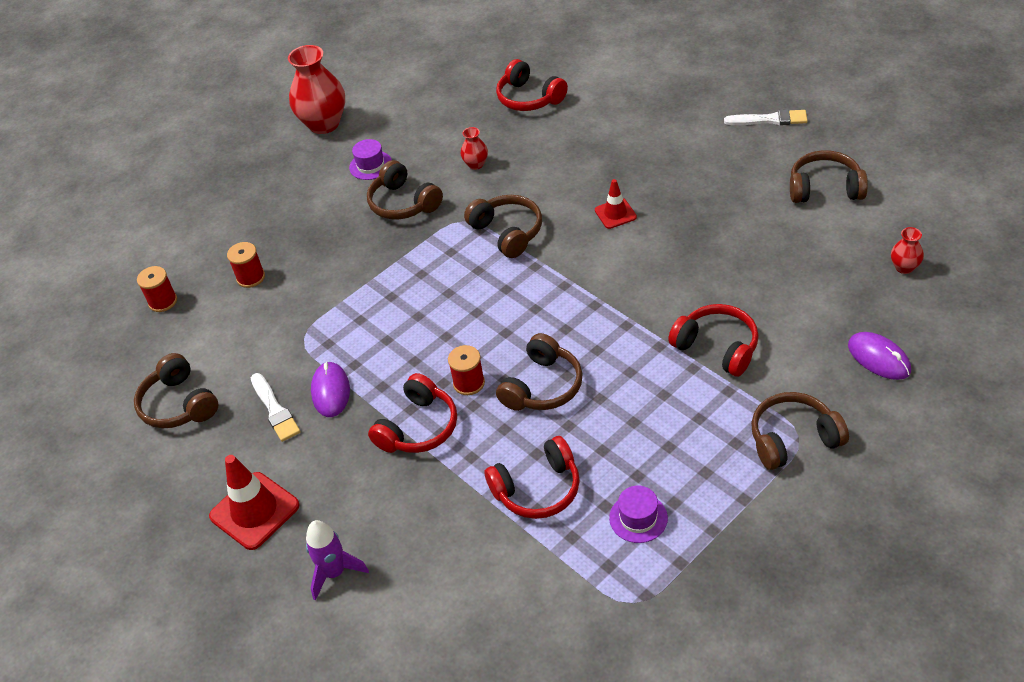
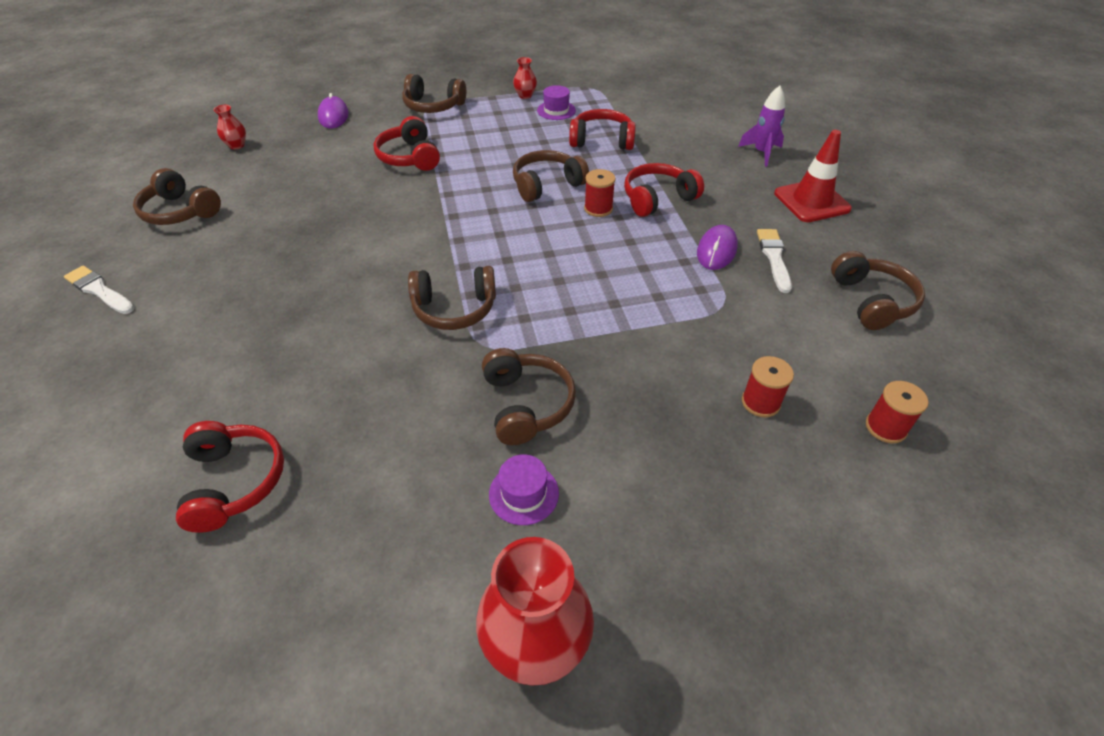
camera: 155 degrees left, 0 degrees up
(476, 164) = (403, 411): red vase -> red vase (525, 95)
(507, 232) = (454, 309): brown headphones -> brown headphones turned 90 degrees counterclockwise
(615, 214) = (347, 275): red traffic cone -> none

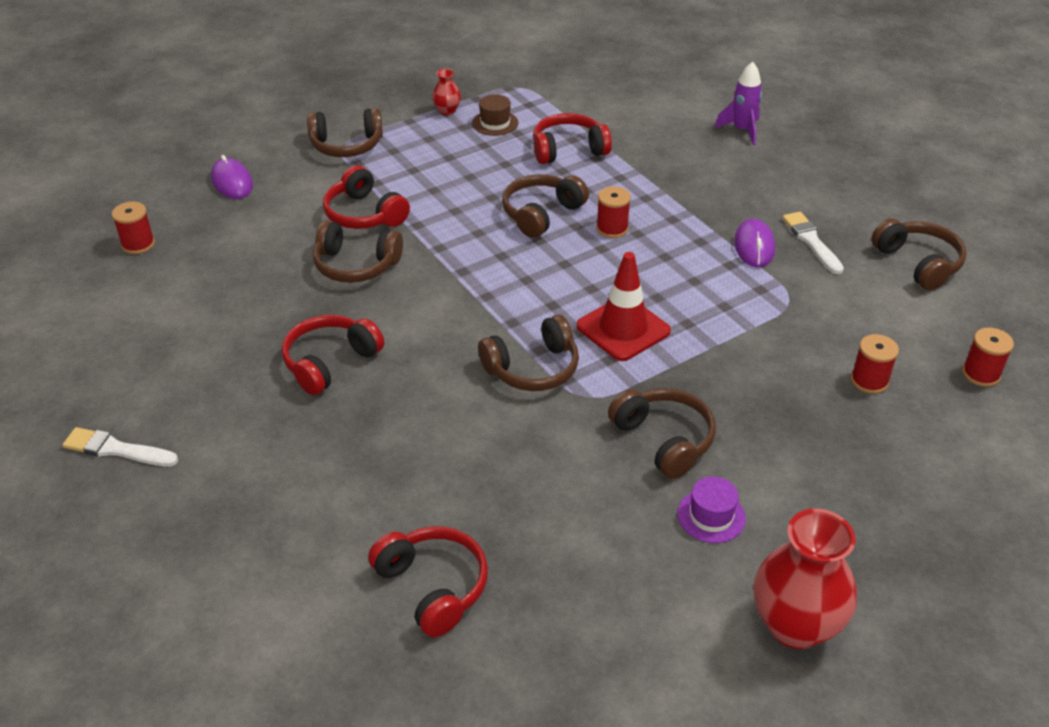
camera: 20 degrees left, 5 degrees down
(180, 212) = (136, 339): brown headphones -> brown headphones (356, 265)
(237, 145) = (138, 244): red vase -> red spool
(556, 110) = (495, 123): purple hat -> brown hat
(657, 199) = (666, 204): red headphones -> red headphones (330, 362)
(811, 201) = (817, 174): red traffic cone -> red traffic cone (623, 329)

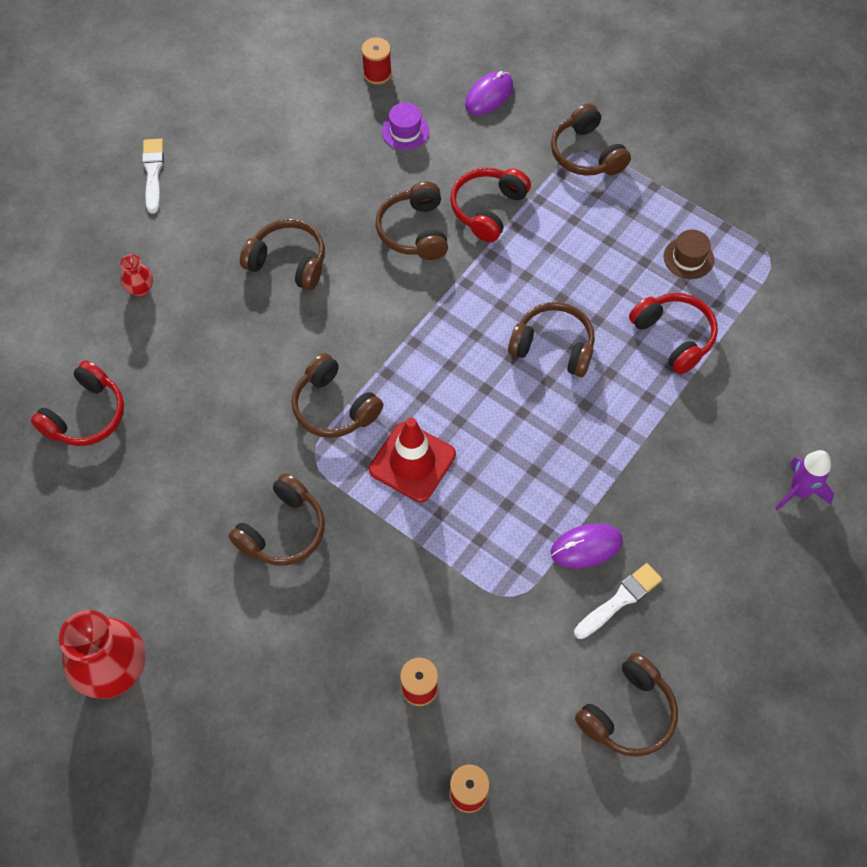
camera: 70 degrees right, 20 degrees up
(330, 362) = (288, 262): red headphones -> brown headphones
(447, 111) = (688, 210): red vase -> red vase (140, 289)
(612, 228) = (557, 413): red spool -> none
(711, 516) = (208, 586): purple hat -> purple hat (405, 131)

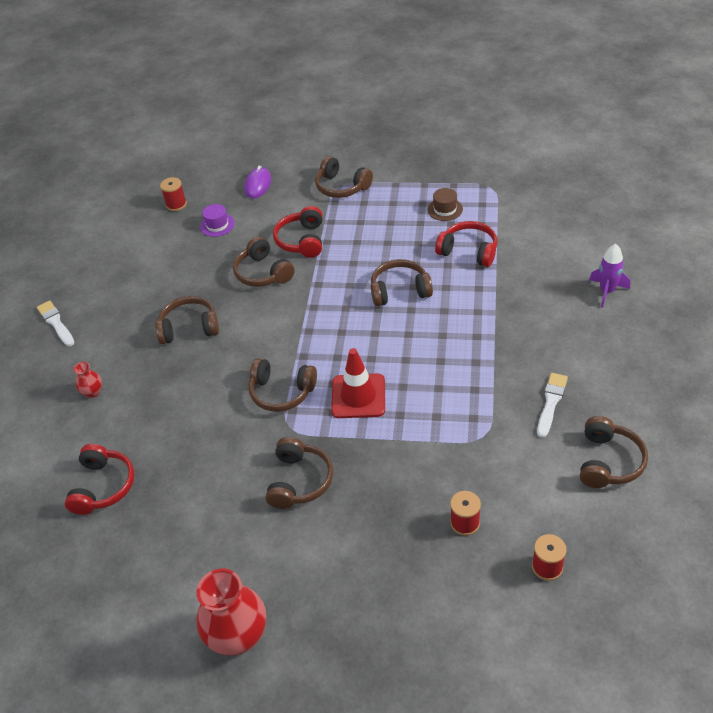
camera: 25 degrees left, 15 degrees down
(586, 547) = (507, 385): purple mouse -> none

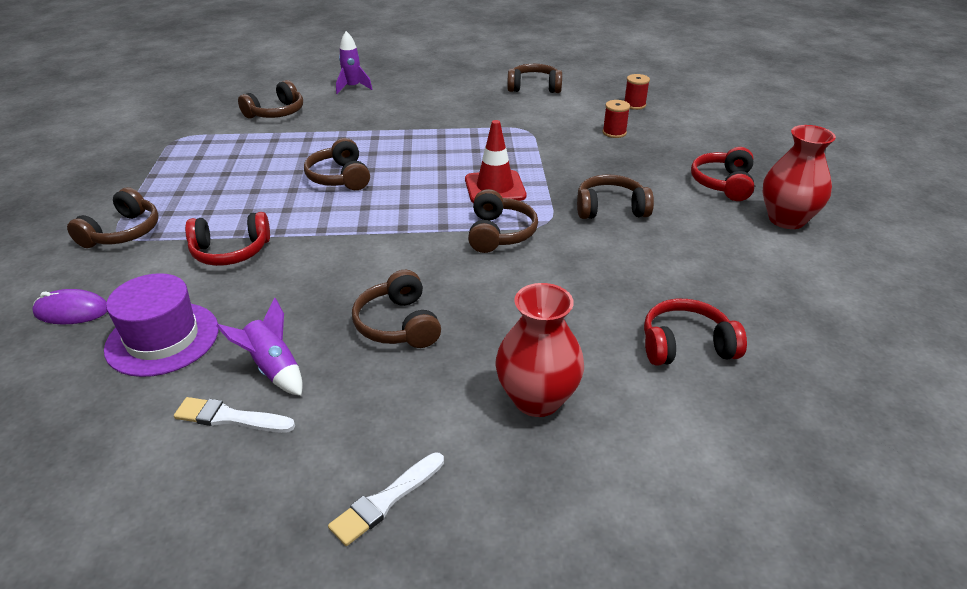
camera: 105 degrees left, 10 degrees down
(93, 392) = (537, 399): red vase -> red vase, size x2.13
(171, 273) = (273, 368): none -> purple rocket
(176, 204) = (77, 403): red spool -> none
(217, 225) = (162, 338): purple hat -> purple hat, size x1.85
(263, 273) = (291, 275): brown headphones -> brown headphones (276, 113)
(445, 209) = (206, 160): brown hat -> none
(468, 251) = (283, 145): red headphones -> red headphones (723, 184)
(551, 402) = (482, 106): white brush -> white brush (230, 417)

